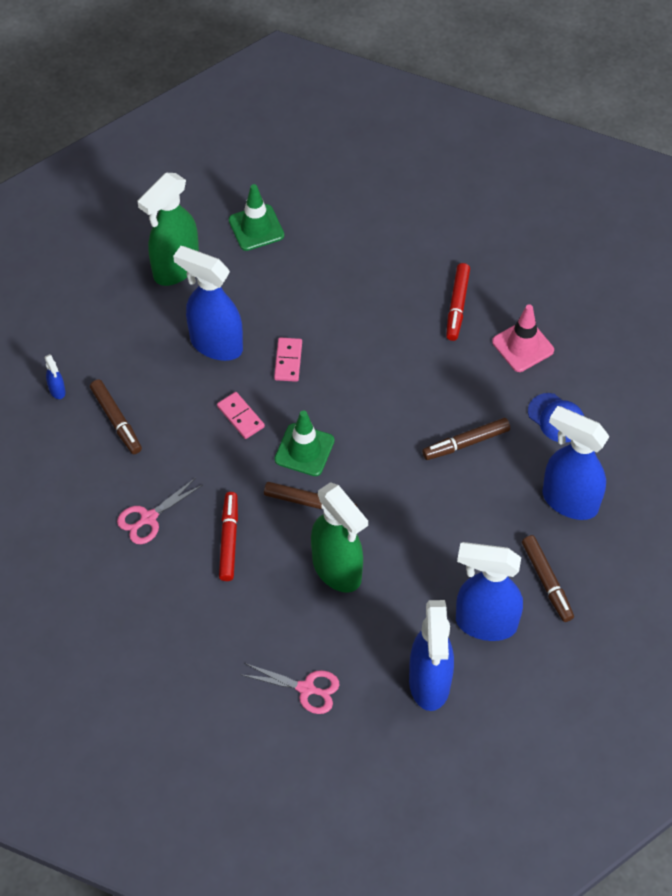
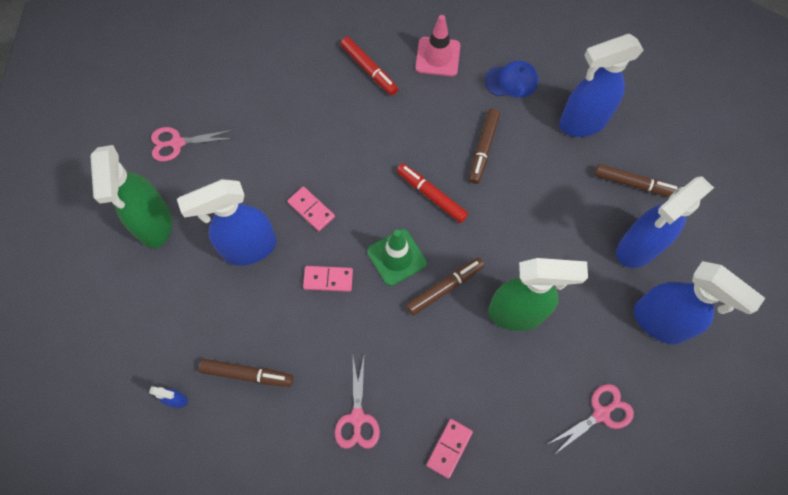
camera: 50 degrees left, 10 degrees up
(181, 597) = (449, 448): none -> pink domino
(228, 540) = (427, 371): red marker -> red marker (431, 195)
(256, 228) = (177, 143): green traffic cone -> pink scissors

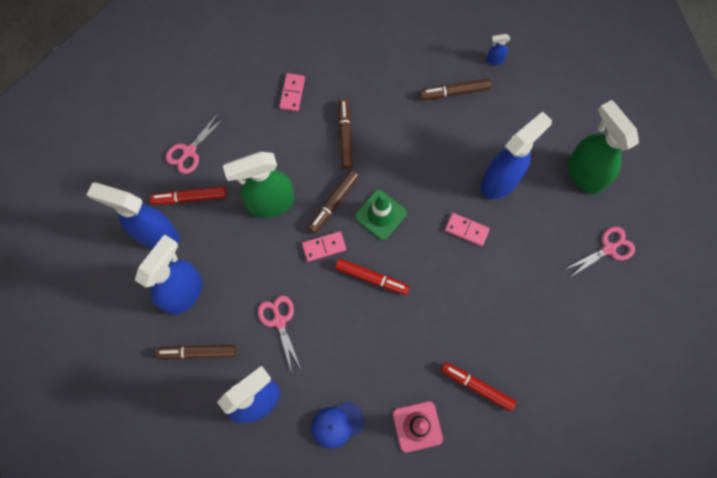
camera: 160 degrees right, 5 degrees up
(328, 279) = (427, 178): pink domino -> pink domino (324, 247)
(357, 418) = (364, 90): pink scissors -> pink scissors (279, 321)
(483, 149) = (341, 340): brown marker -> brown marker (345, 136)
(612, 353) = (189, 198): none -> red marker

